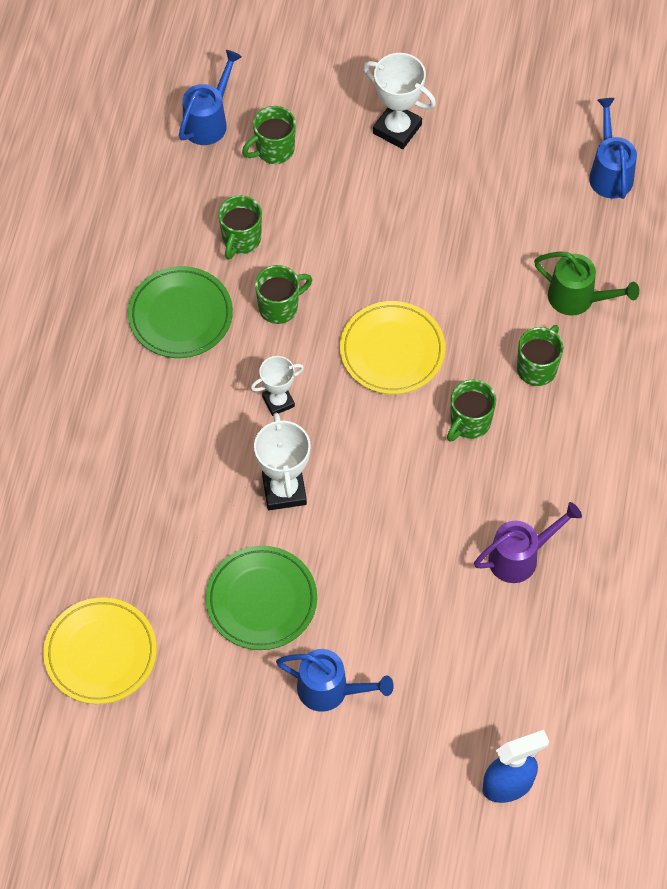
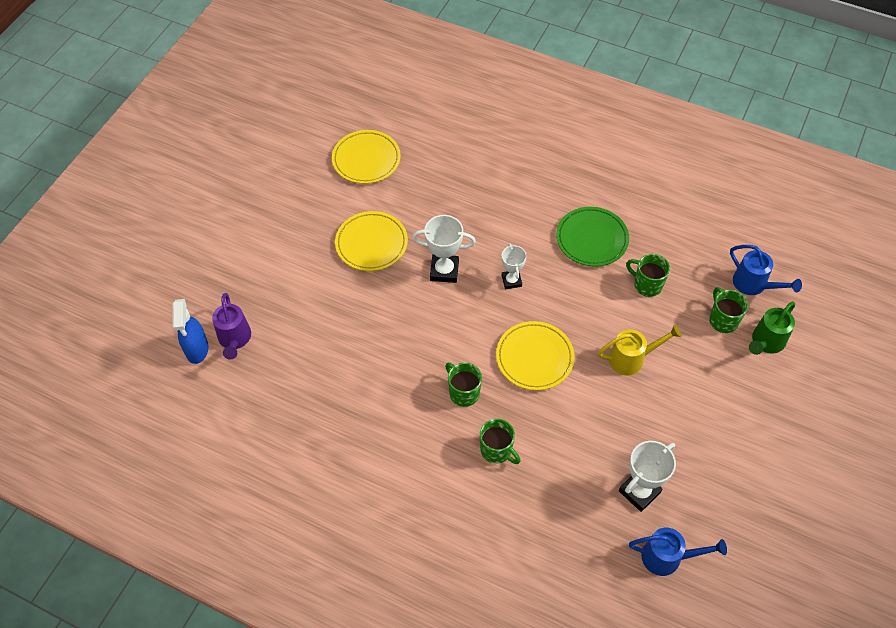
camera: 105 degrees right, 5 degrees down
(261, 600) = (371, 243): green plate -> yellow plate
(279, 307) = (586, 296): green mug -> none
(330, 690) = (298, 267): blue watering can -> none
(361, 241) = (631, 359): none -> yellow watering can
(397, 129) = (732, 407): white trophy -> white trophy (639, 491)
(520, 557) = (350, 398): purple watering can -> purple watering can (234, 339)
(578, 299) = (550, 497): green watering can -> green watering can (765, 342)

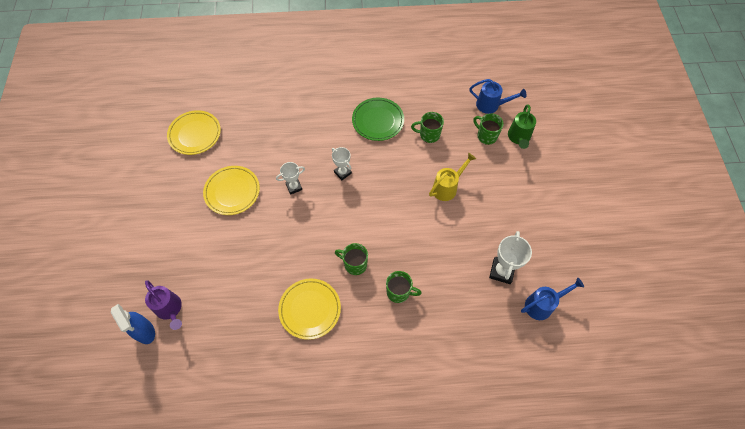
camera: 30 degrees left, 5 degrees up
(444, 271) = (294, 187): white trophy -> white trophy, size x0.65
(534, 357) = (387, 217): yellow plate -> yellow plate (310, 309)

